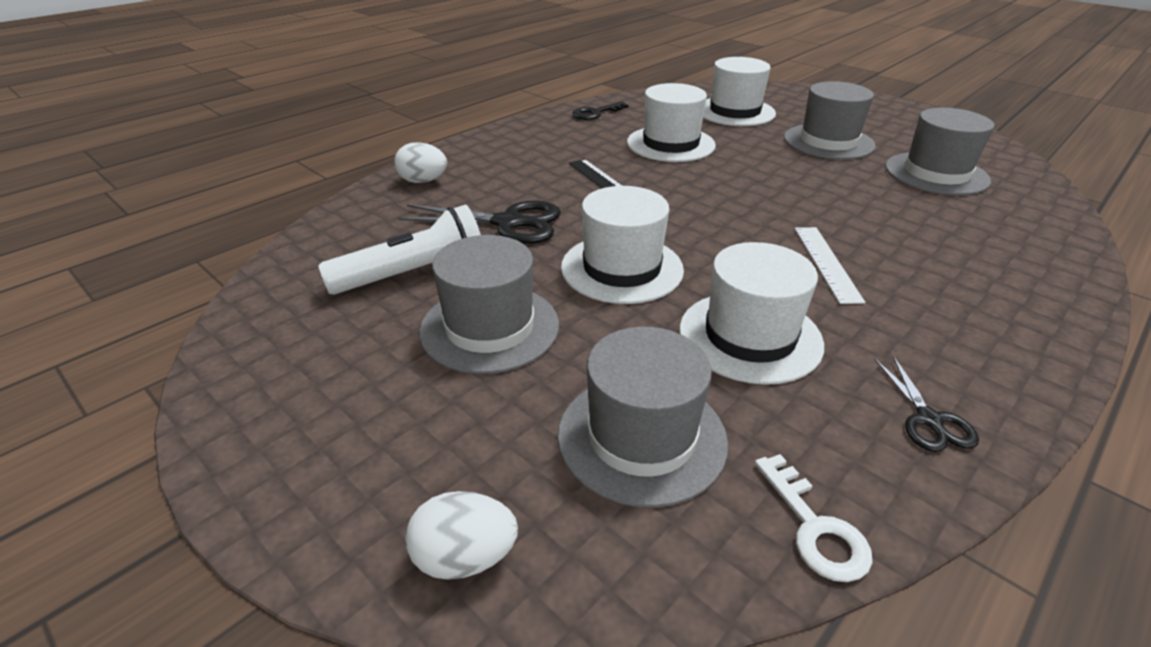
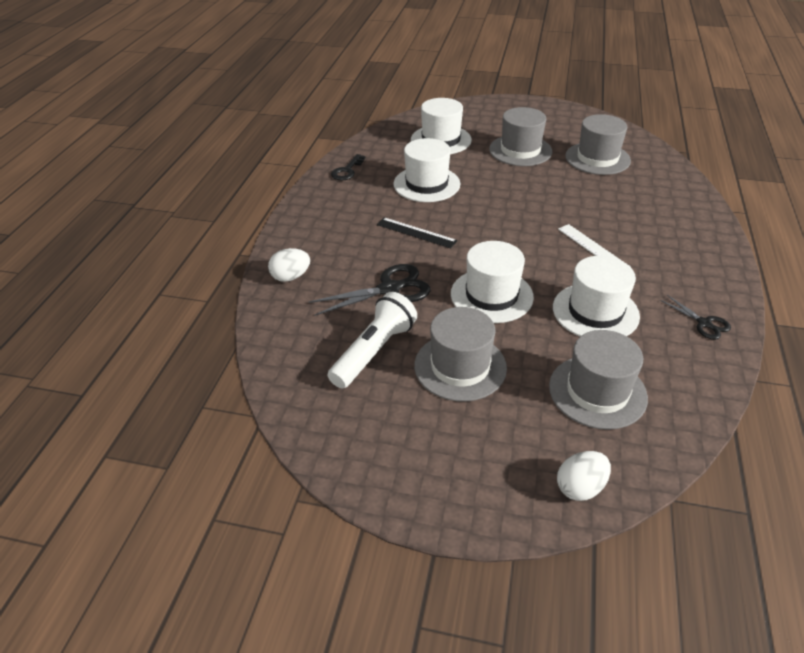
camera: 30 degrees left, 5 degrees up
(815, 527) = (701, 398): white key -> none

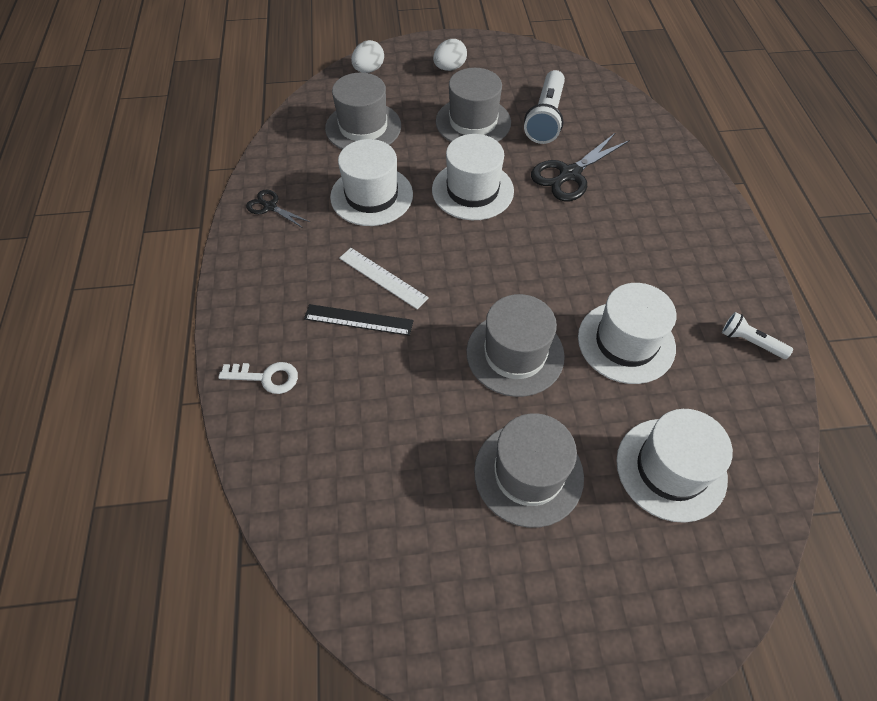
camera: 160 degrees right, 15 degrees up
(291, 277) = (669, 165): white egg -> white egg (449, 68)
(347, 171) = (750, 342): black key -> white flashlight
(416, 233) = (587, 250): black ruler -> black ruler (358, 319)
(597, 158) = (397, 485): grey hat -> grey hat (515, 354)
(685, 211) = (266, 377): none -> white key

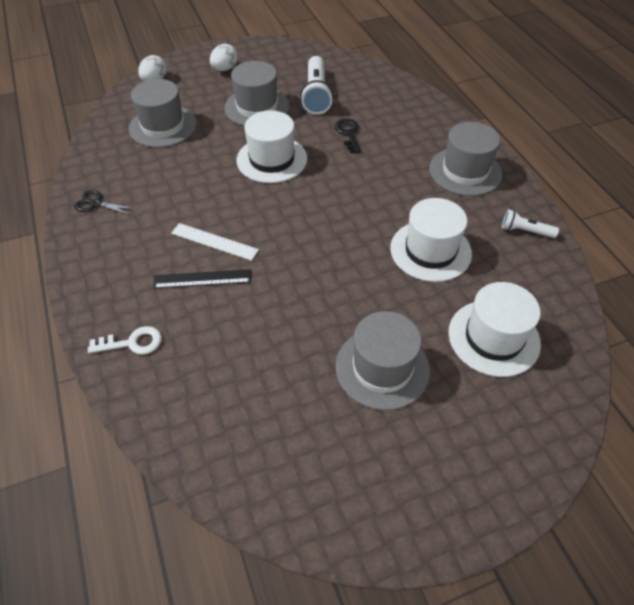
camera: 15 degrees left, 5 degrees down
(371, 196) = (186, 179): white hat -> none
(515, 354) = (344, 278): grey hat -> grey hat (465, 171)
(570, 174) = (348, 134): black scissors -> black key

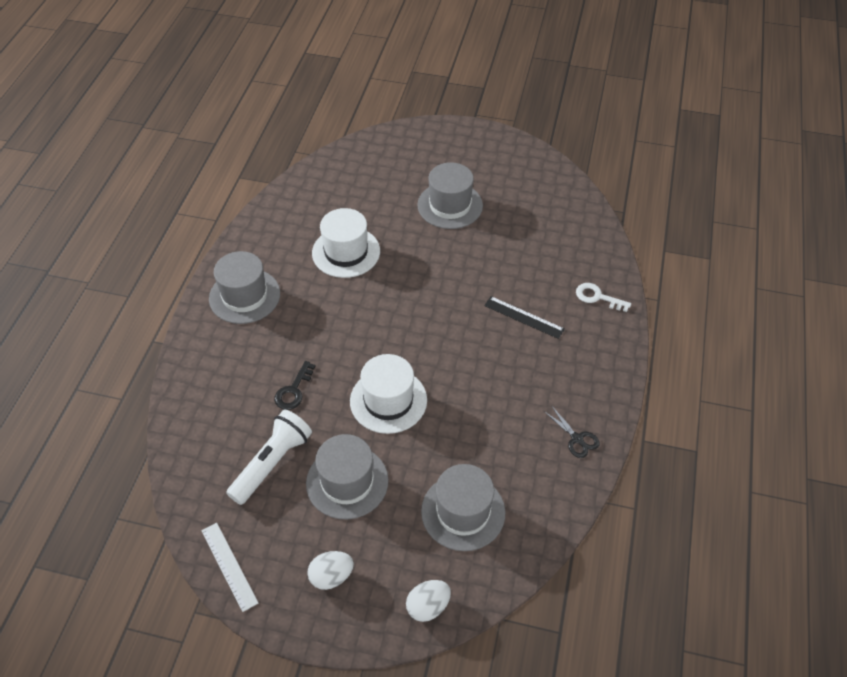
camera: 145 degrees left, 0 degrees up
(214, 241) = (496, 343): white ruler -> white ruler (229, 566)
(493, 337) = (369, 187): white hat -> none
(525, 231) = (266, 230): white flashlight -> none

